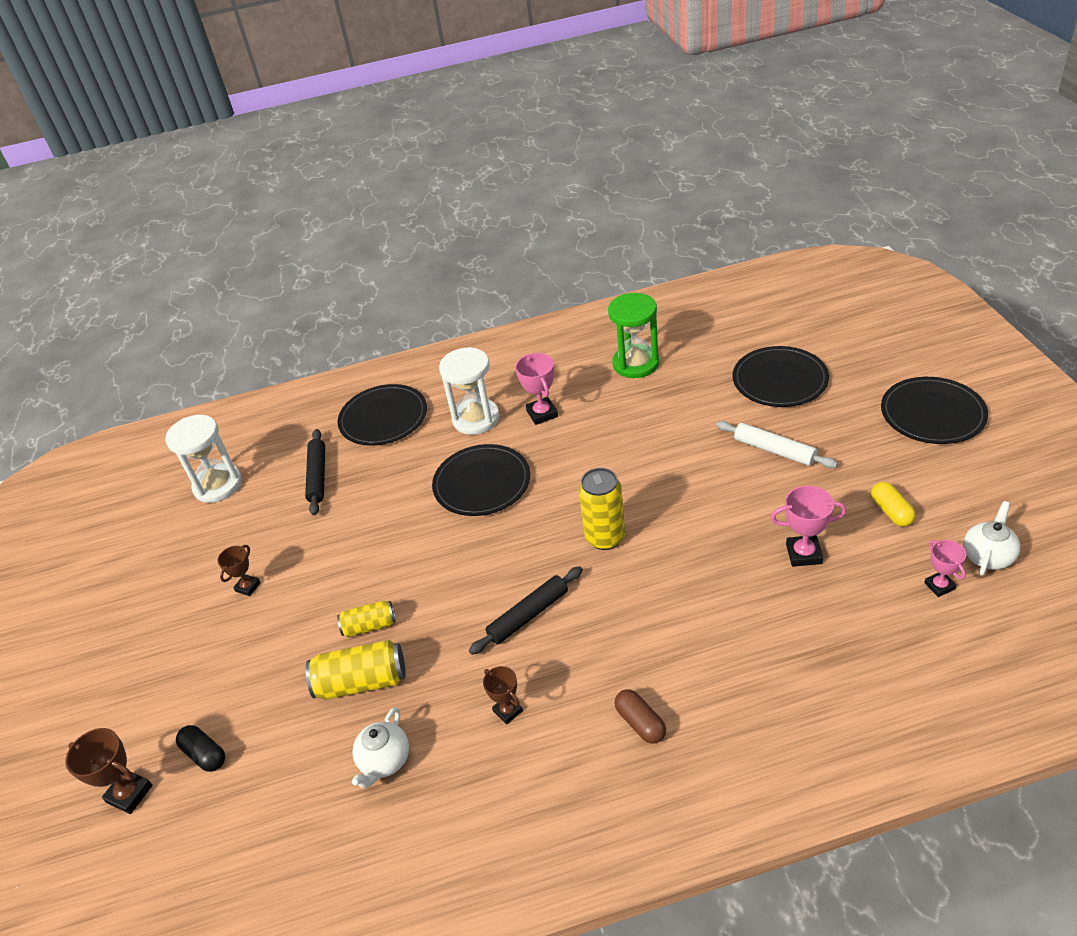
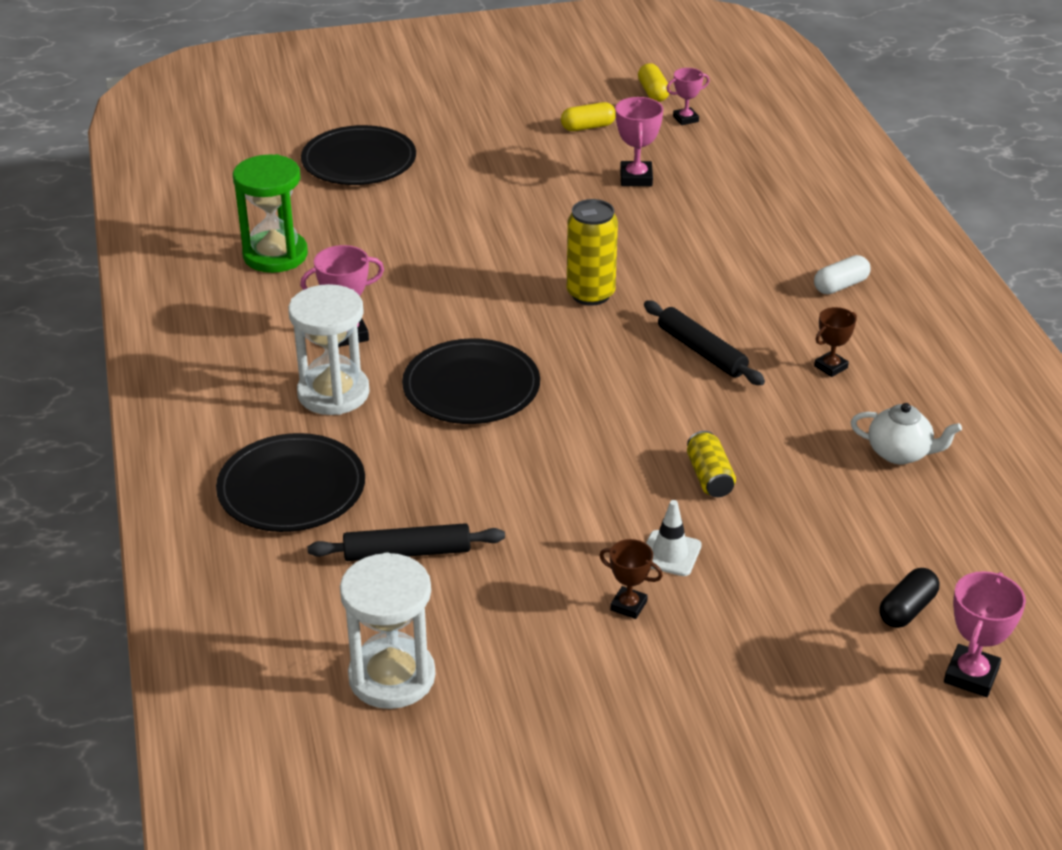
camera: 95 degrees left, 5 degrees down
(129, 794) = (971, 675): brown trophy -> pink trophy
(292, 606) = (670, 553): none -> white traffic cone
(361, 682) = (795, 478): yellow can -> none
(640, 723) = (840, 285): brown capsule -> white capsule
(774, 450) = (479, 177): white rolling pin -> none
(932, 414) = (454, 86): black plate -> none
(988, 556) = (653, 92): white teapot -> yellow capsule

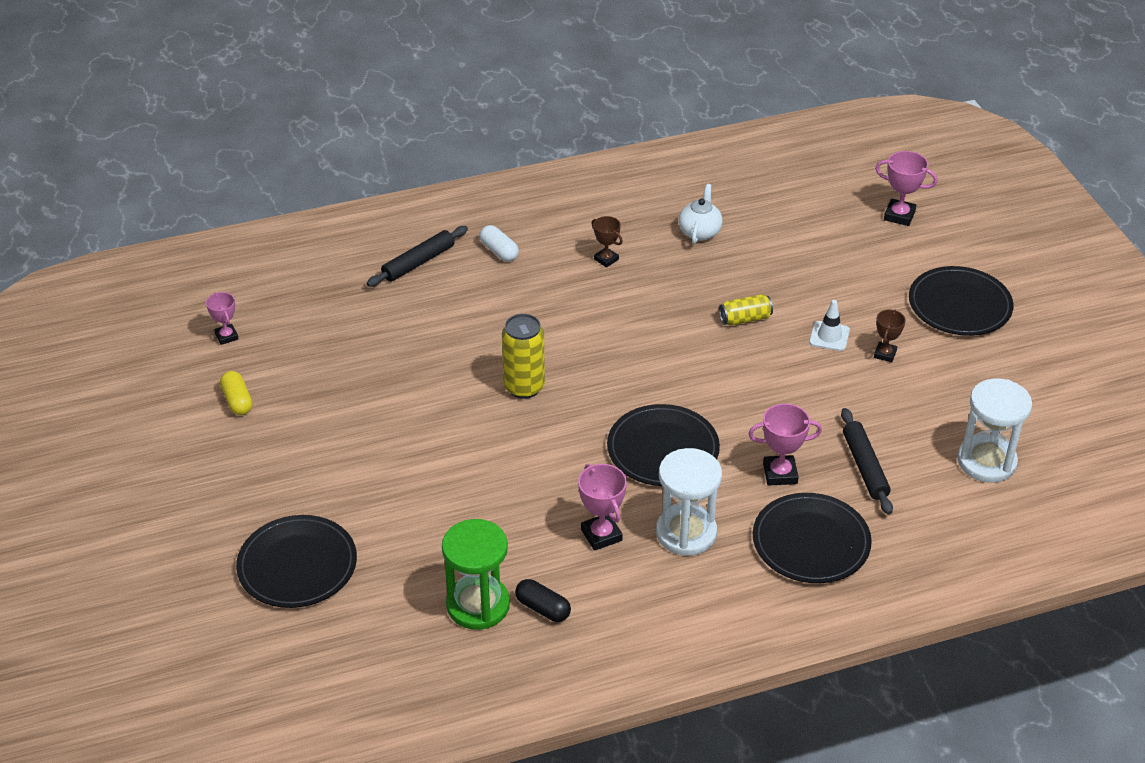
camera: 95 degrees left, 5 degrees up
(636, 178) = (335, 366): pink trophy -> pink trophy (780, 474)
(653, 92) = (171, 359): yellow capsule -> none
(701, 351) = (596, 323): black rolling pin -> black rolling pin (418, 262)
(741, 711) = (959, 305): none -> black plate
(907, 609) = (851, 236): black capsule -> black capsule (543, 608)

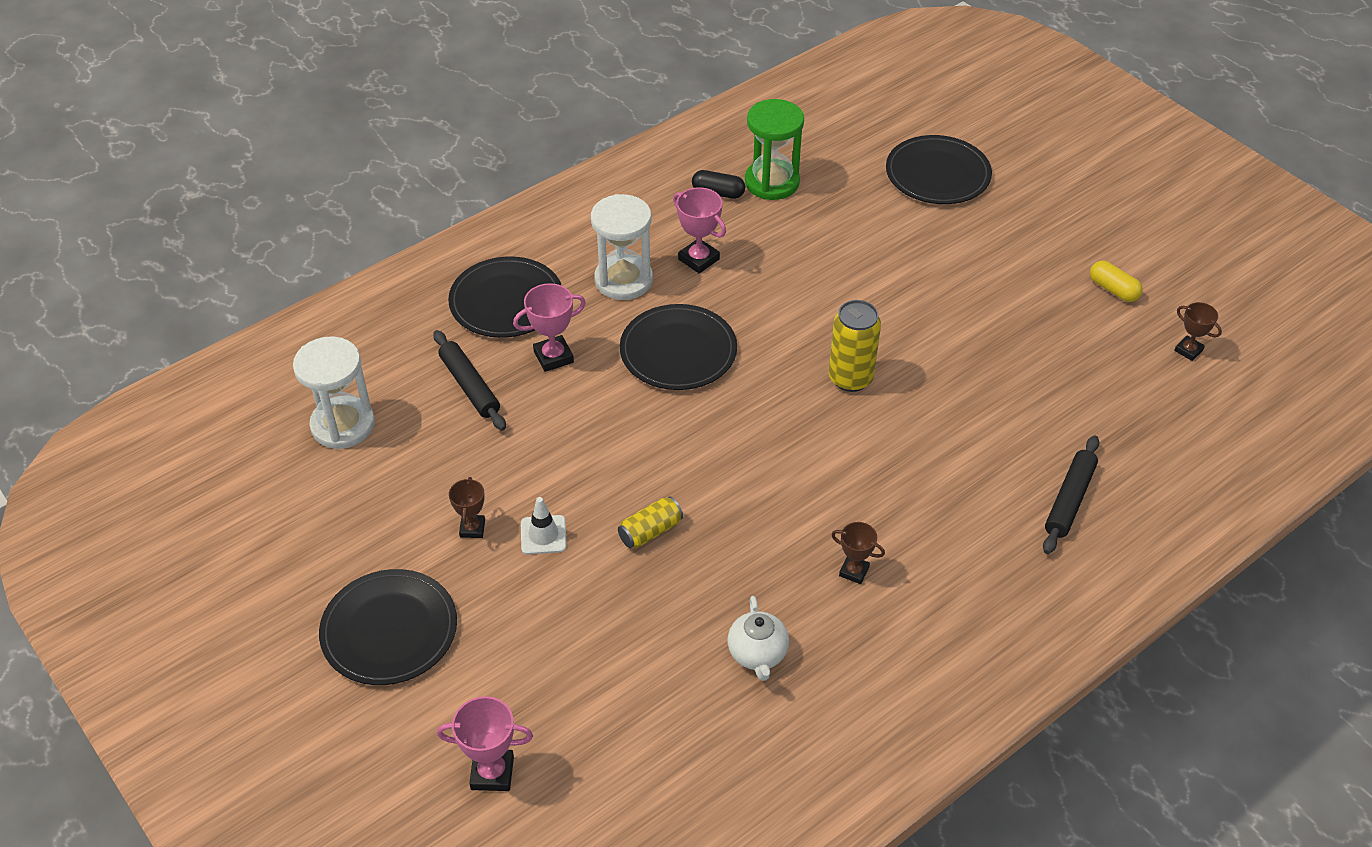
camera: 160 degrees right, 5 degrees up
(226, 336) = (1188, 350): pink trophy -> brown trophy
(499, 251) = (988, 545): white capsule -> none

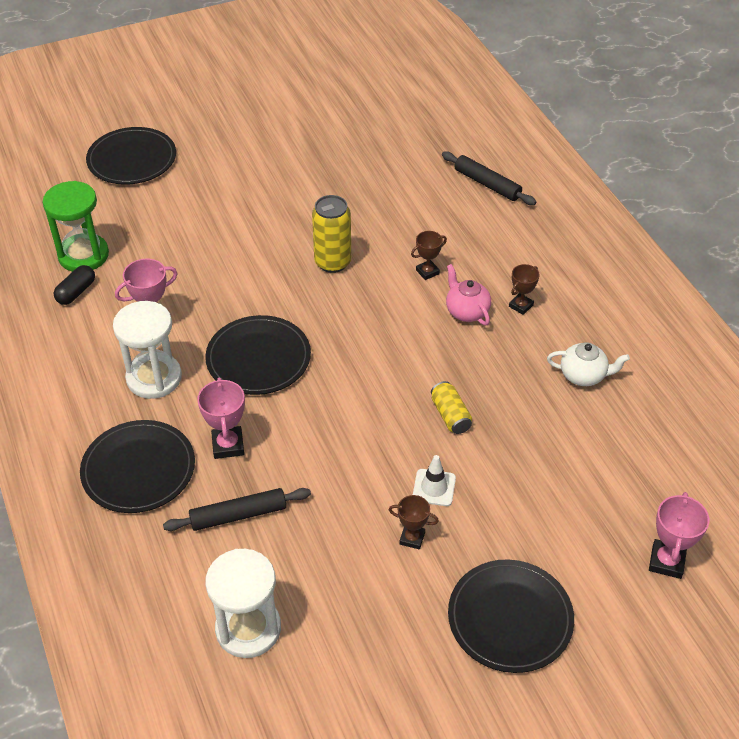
camera: 75 degrees left, 0 degrees up
(821, 518) = (466, 311): none -> pink teapot
(1113, 289) = (302, 109): yellow capsule -> none
(1188, 350) = (374, 94): brown trophy -> brown trophy (427, 272)

